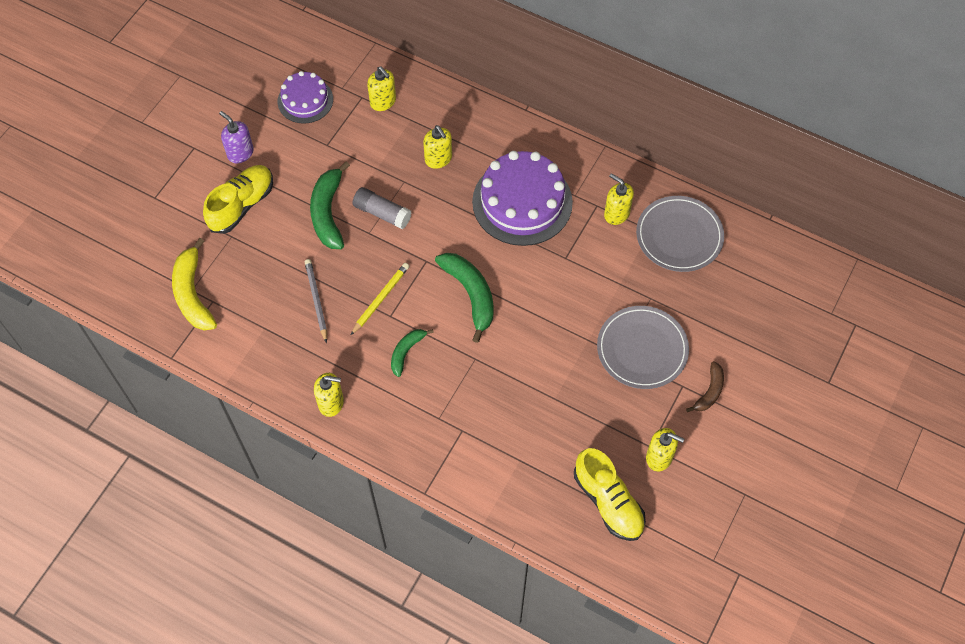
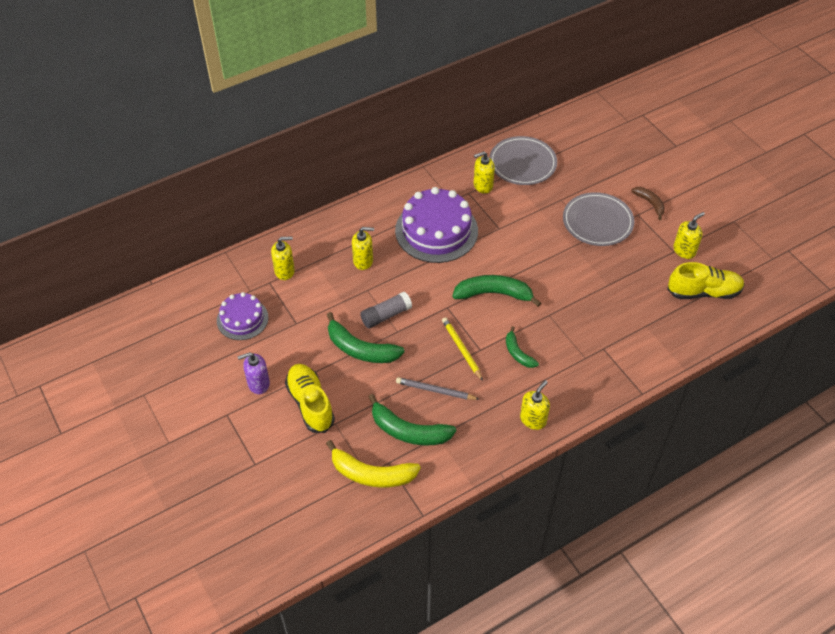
camera: 60 degrees left, 10 degrees down
(257, 300) = (408, 431): none -> green banana

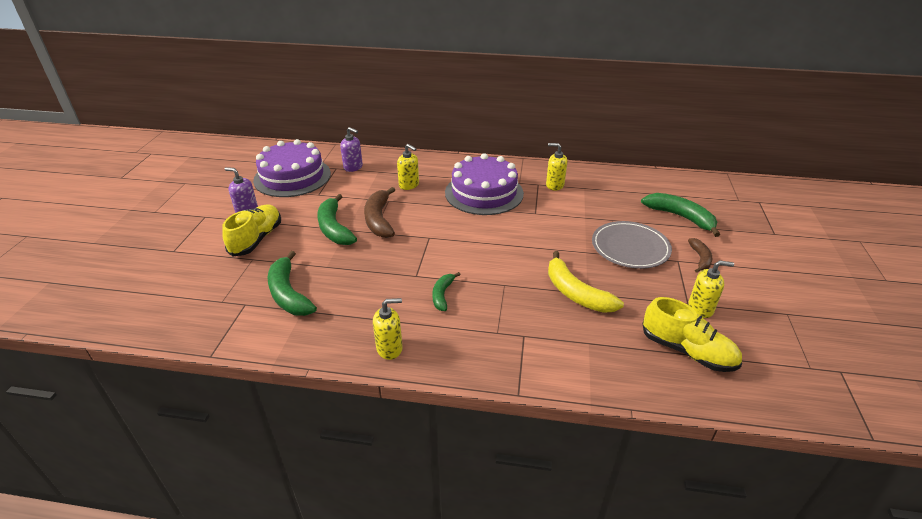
camera: 40 degrees right, 15 degrees down
(242, 319) = (292, 177): purple cake -> purple cake, size x1.72
(284, 271) = (353, 167): yellow soap dispenser -> purple soap dispenser
(371, 474) = (224, 303): yellow banana -> yellow banana (575, 293)
(386, 315) = (379, 219): grey glue stick -> brown banana
(435, 390) = (345, 281): grey pencil -> none
(461, 349) = (402, 267): yellow pencil -> none
(494, 294) = (476, 248): green banana -> green banana (681, 217)
(522, 163) = (605, 186): grey plate -> none

